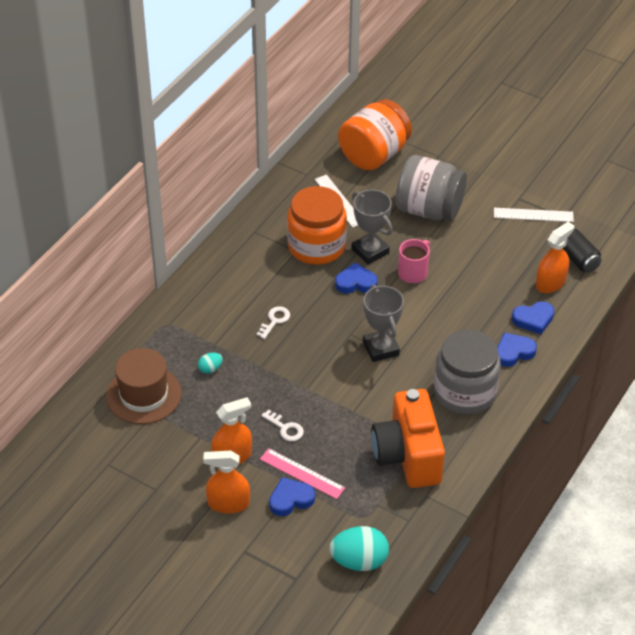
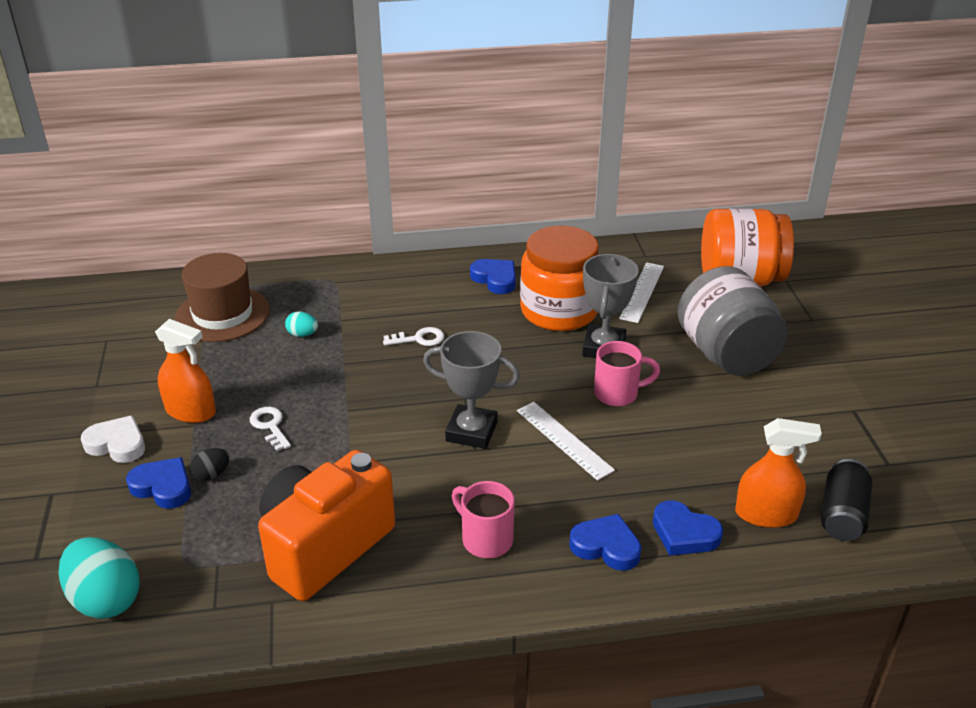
camera: 50 degrees right, 10 degrees down
(228, 503) = (117, 444): orange spray bottle -> white heart
(285, 428) = (270, 426): white key -> white key turned 150 degrees clockwise
(302, 473) = (212, 474): pink ruler -> black egg
(356, 282) = (545, 362): blue heart -> blue heart (495, 279)
(381, 348) = (471, 431): grey trophy -> grey trophy turned 75 degrees clockwise
(464, 392) = (485, 539): grey jar -> pink mug
(533, 215) = (848, 436): white ruler -> white ruler (564, 440)

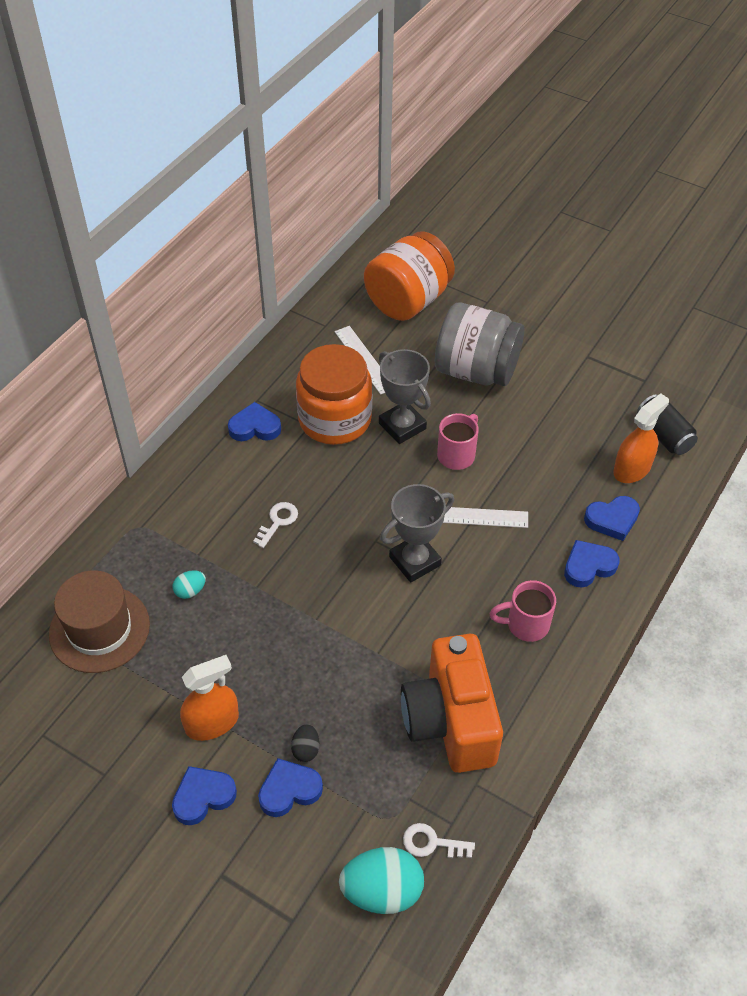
camera: 50 degrees left, 15 degrees up
(117, 444) = (203, 797): white heart -> blue heart
(270, 426) = (286, 679): white key -> white key (432, 843)

